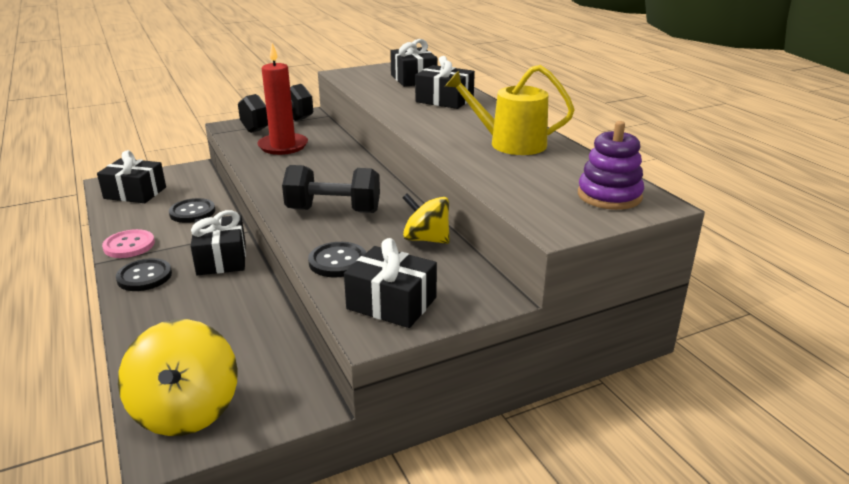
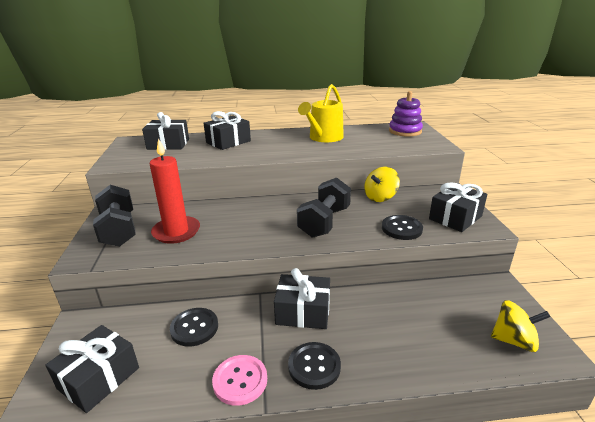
camera: 70 degrees left, 0 degrees up
(186, 410) = (514, 340): yellow spinning top -> yellow spinning top, size x0.66

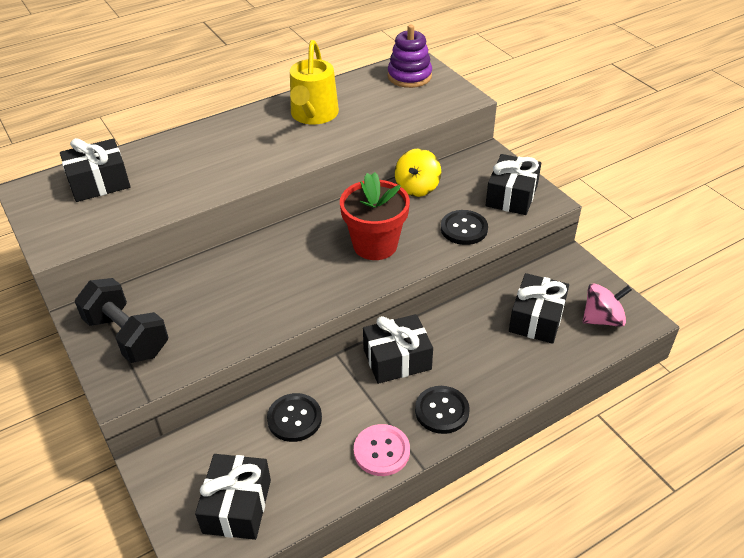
camera: 25 degrees left, 15 degrees up
(176, 232) = (206, 314): red candle -> none
(228, 142) = (186, 155): black gift -> black gift (536, 319)
(324, 222) = (375, 245): black dumbbell -> red flower pot
(514, 340) = (602, 319): yellow spinning top -> pink spinning top

